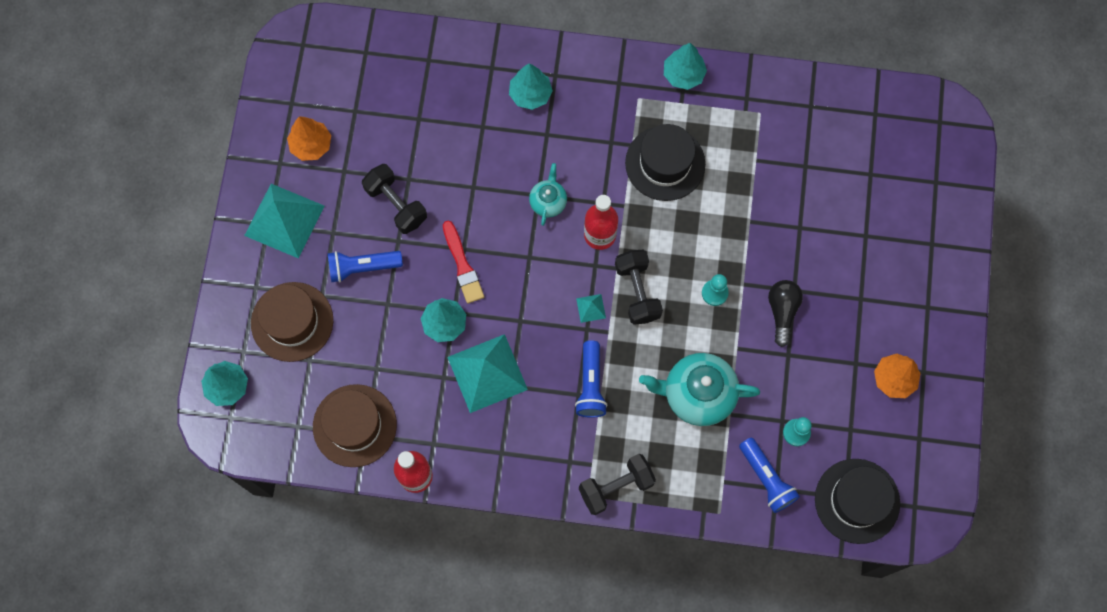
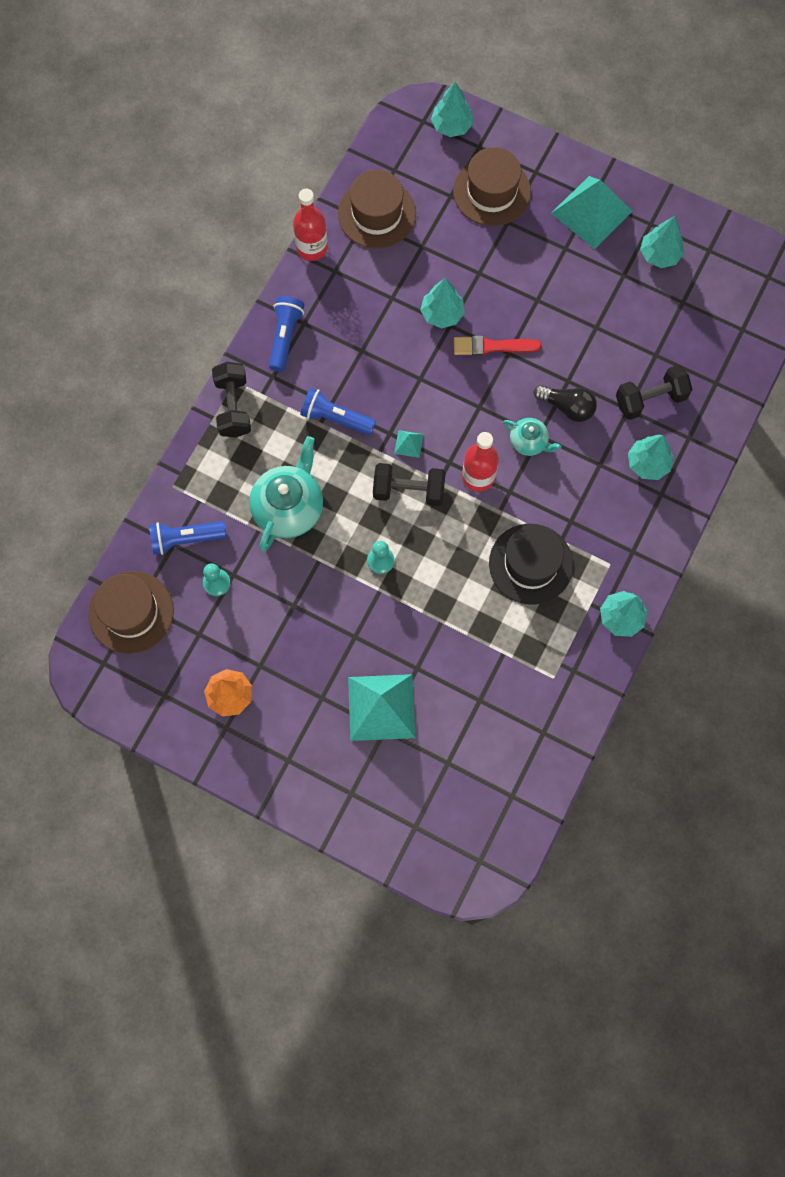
camera: 110 degrees right, 0 degrees up
(311, 145) = (659, 255): orange tree -> turquoise tree
(362, 267) = (522, 262): blue flashlight -> blue flashlight (285, 336)
(396, 204) = (574, 309): black dumbbell -> black dumbbell (650, 399)
(487, 373) = (381, 335): turquoise pyramid -> turquoise pyramid (381, 707)
(782, 312) = (337, 616): black light bulb -> black light bulb (567, 407)
(857, 501) = (131, 612): black hat -> brown hat

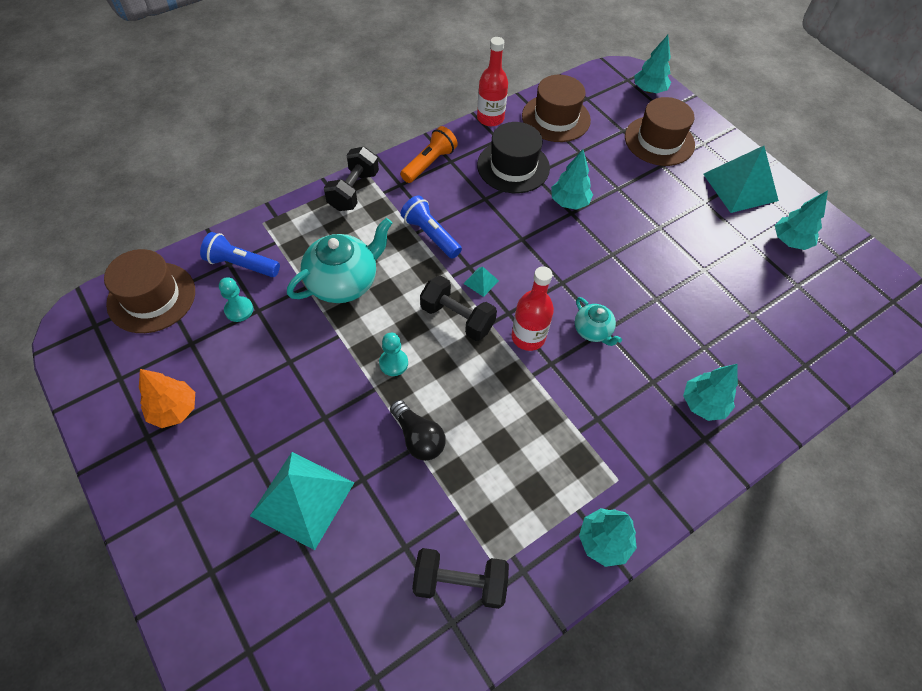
camera: 25 degrees right, 15 degrees down
(285, 336) = (429, 163): blue flashlight -> orange flashlight
(492, 346) = (600, 243): red brush -> none
(531, 564) = (535, 438): black hat -> black hat (513, 166)
(567, 407) = (645, 319): black light bulb -> black light bulb (418, 438)
(650, 399) = (731, 349): black dumbbell -> black dumbbell (460, 582)

